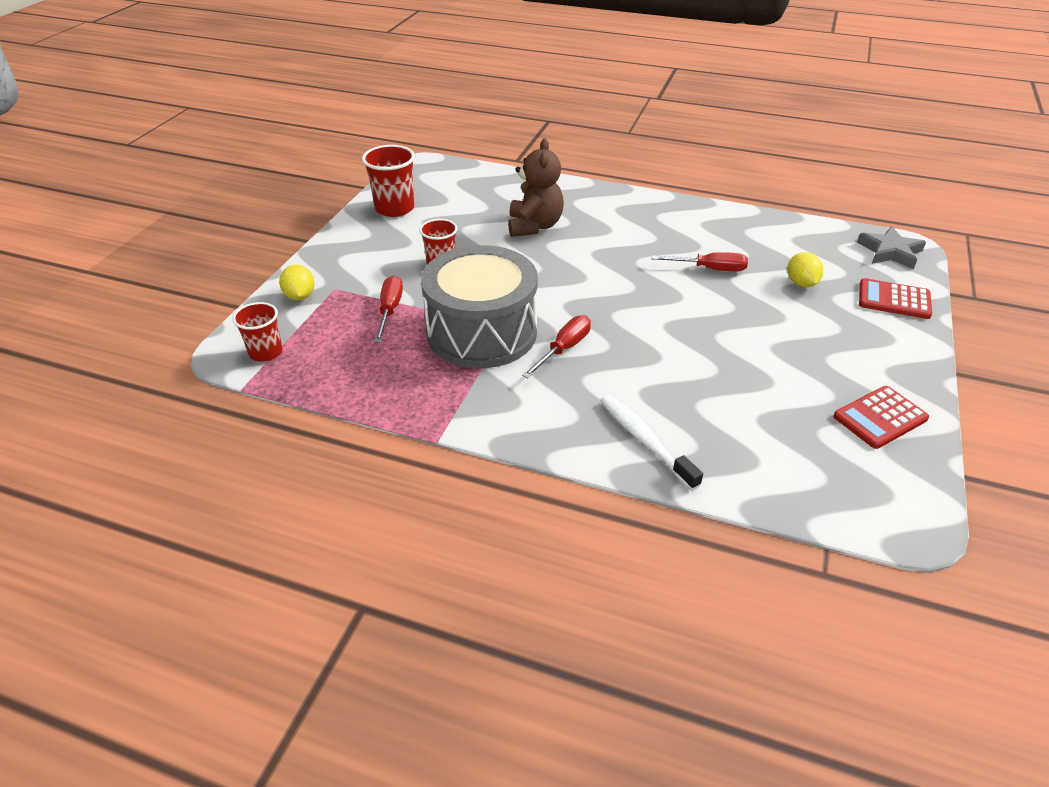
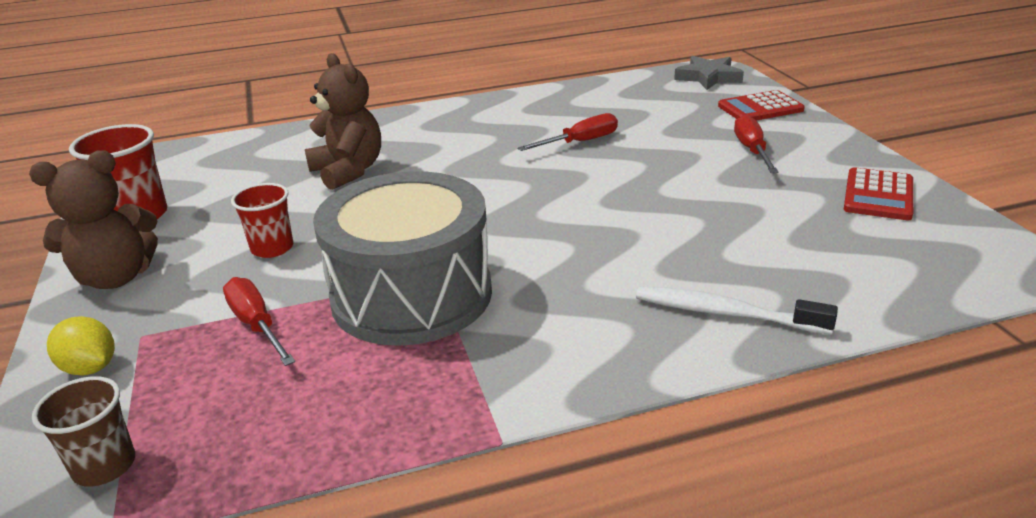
camera: 35 degrees left, 10 degrees down
(266, 352) = (104, 466): red cup -> brown cup
(352, 246) = (116, 277): none -> brown teddy bear
(564, 349) = (529, 269): red screwdriver -> red screwdriver (752, 150)
(801, 283) = (673, 124): yellow lemon -> none

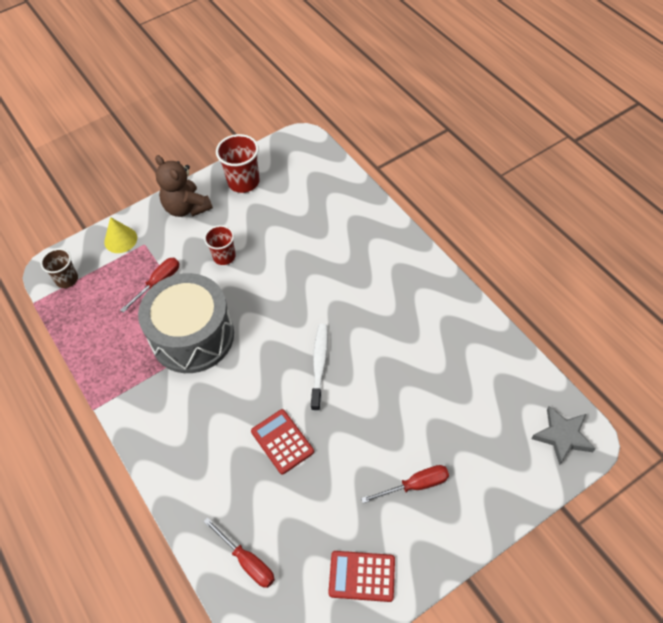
camera: 75 degrees right, 25 degrees up
(90, 368) = (120, 240): yellow lemon -> yellow cone
(348, 171) = (318, 252): brown teddy bear -> none
(580, 142) = (397, 368): red screwdriver -> red screwdriver (247, 561)
(725, 313) = (200, 488): white toothbrush -> white toothbrush (319, 365)
(760, 108) = (503, 485): red calculator -> red calculator (282, 441)

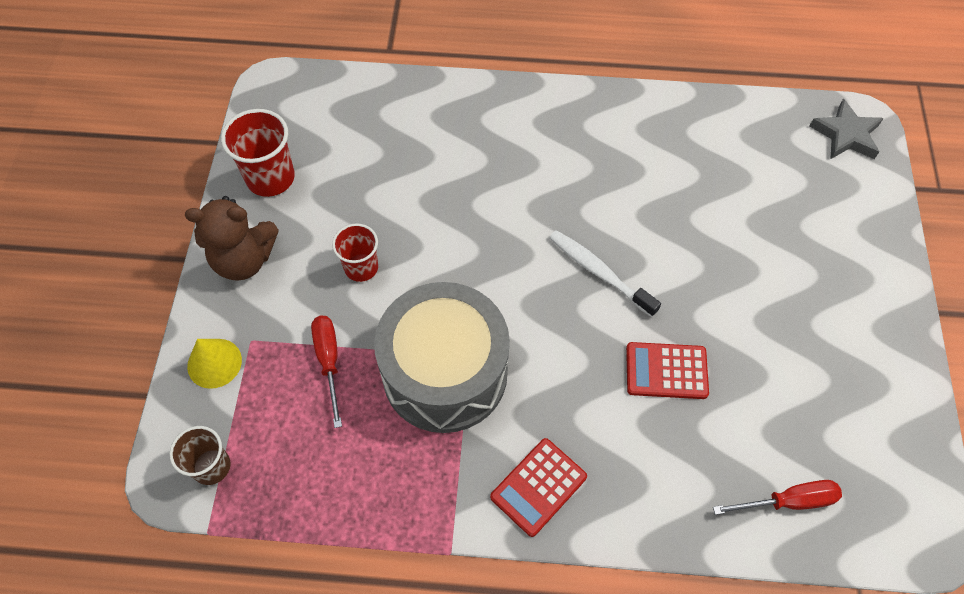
camera: 55 degrees left, 5 degrees up
(362, 576) = (878, 400): red calculator -> red calculator (538, 487)
(415, 485) = (810, 285): red screwdriver -> none

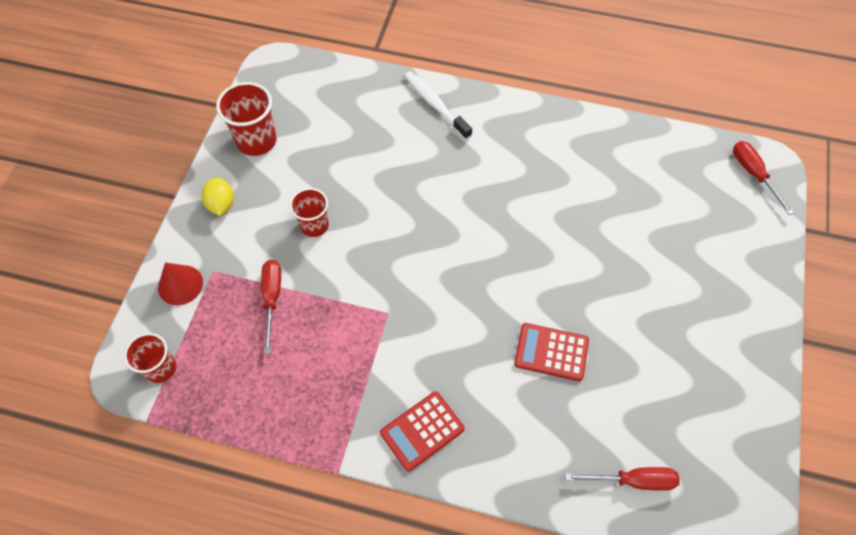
camera: 10 degrees right, 0 degrees up
(211, 466) = (160, 368): brown cup -> red cup
(214, 363) = (180, 285): yellow cone -> red cone
(244, 259) = (221, 204): brown teddy bear -> yellow lemon
(445, 373) = (364, 323): grey drum -> none
(599, 272) = (511, 259): white toothbrush -> white toothbrush (435, 104)
(846, 135) = (753, 174): grey star -> red screwdriver

